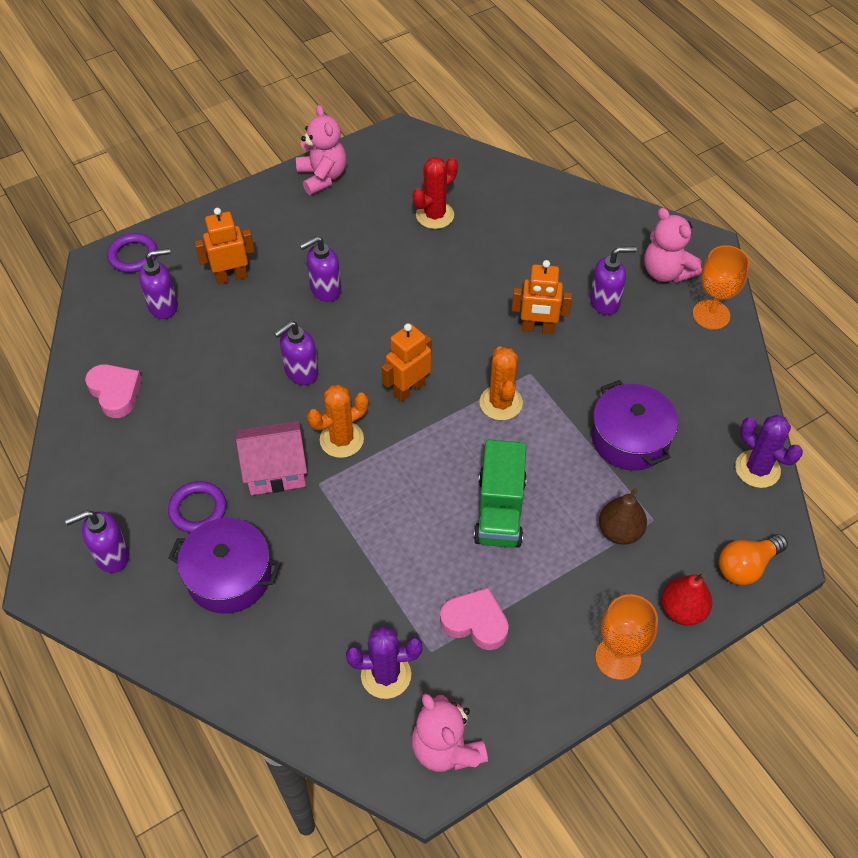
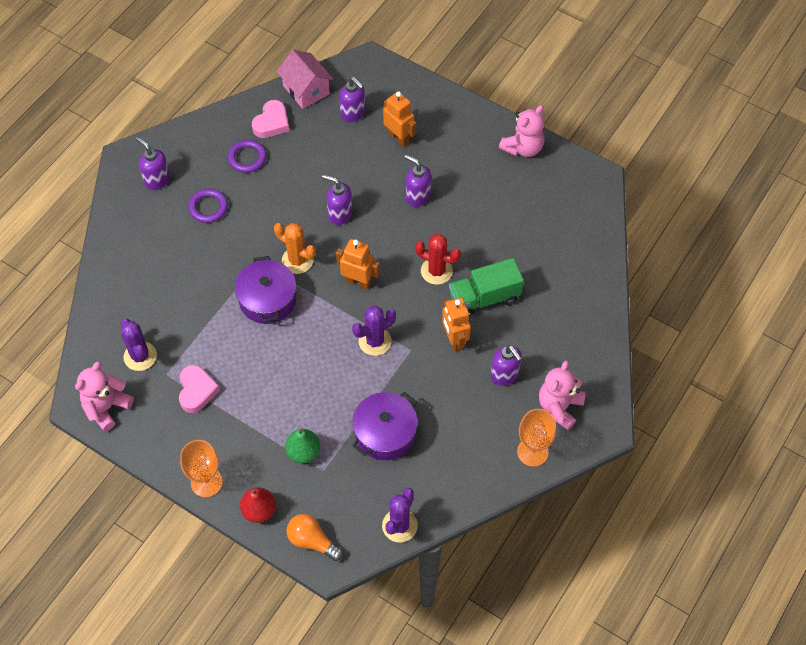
camera: 65 degrees right, 5 degrees up
(133, 256) = (386, 76): purple ring -> purple ring (247, 158)
(229, 576) = (170, 245): purple pot -> purple pot (267, 300)
(275, 470) = (256, 235): pink house -> pink house (306, 90)
(435, 215) = (527, 233): red cactus -> red cactus (436, 271)
(500, 510) = (286, 373): green truck -> green truck (484, 298)
(501, 403) = (375, 341): orange cactus -> purple cactus
(620, 531) = (303, 452): brown pear -> green pear

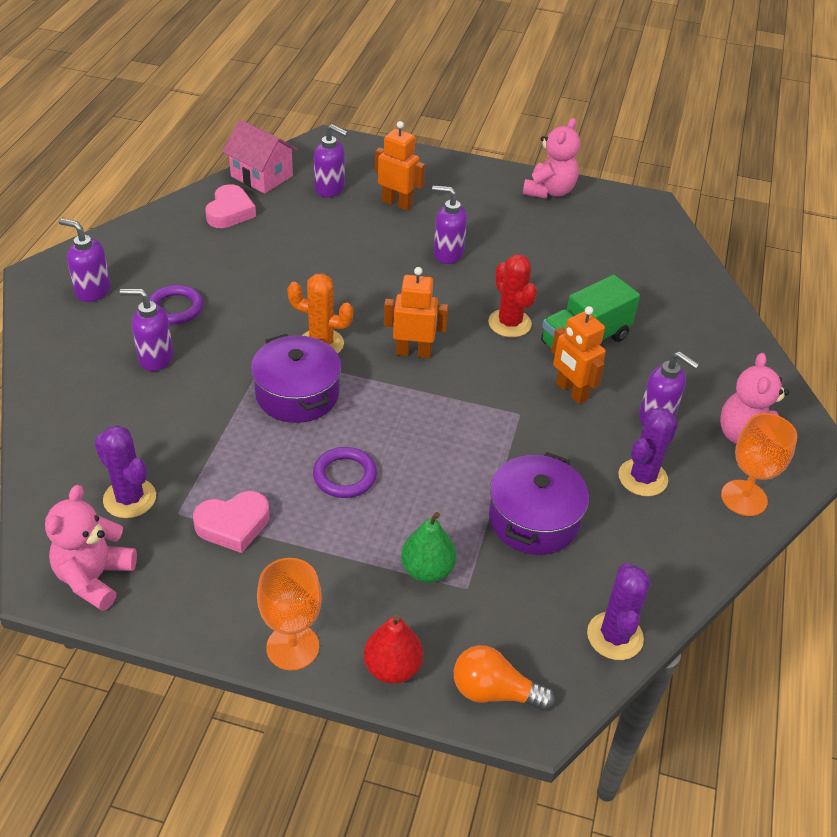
camera: 20 degrees left, 15 degrees down
(197, 391) = (233, 525): pink heart -> pink heart turned 90 degrees clockwise
(247, 158) = (210, 250): purple ring -> purple ring (345, 476)
(339, 214) = (356, 286): purple soap dispenser -> purple soap dispenser (155, 358)
(375, 341) = (467, 413): purple cactus -> purple cactus (642, 478)
(436, 271) = (509, 323): red cactus -> red cactus turned 60 degrees clockwise

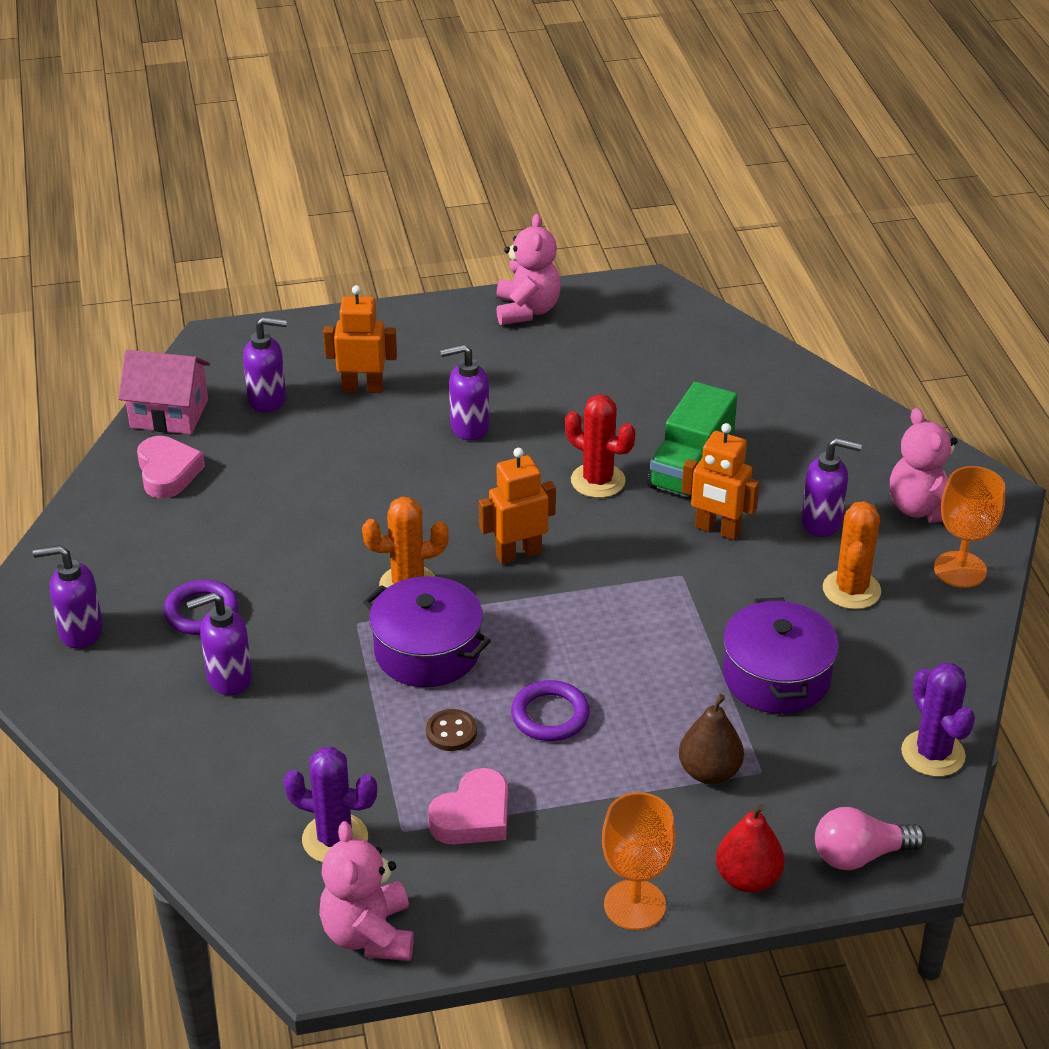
camera: 25 degrees left, 5 degrees down
(267, 457) = (451, 732): none -> brown button
(427, 570) = (709, 772): green pear -> brown pear
(494, 692) = (860, 855): orange light bulb -> pink light bulb
(642, 478) = (851, 590): purple cactus -> orange cactus

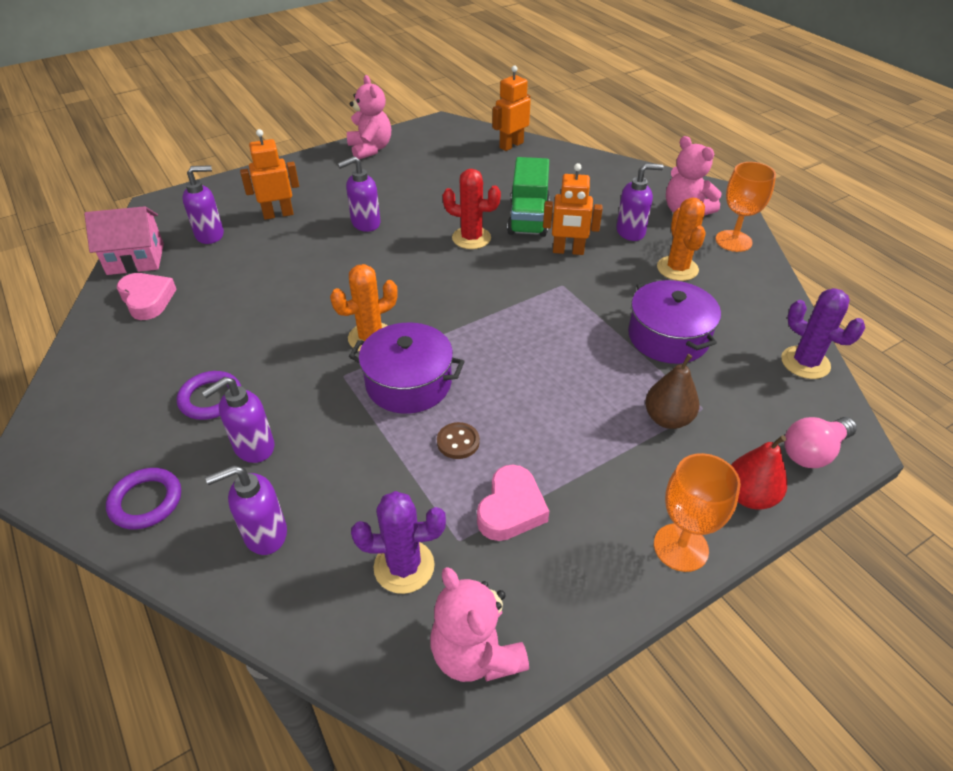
camera: 20 degrees left, 5 degrees up
(80, 631) = (106, 442): purple soap dispenser -> purple soap dispenser (265, 534)
(518, 554) = (441, 297): orange robot -> orange robot (511, 145)
(550, 715) = (527, 407): purple ring -> purple ring (146, 501)

